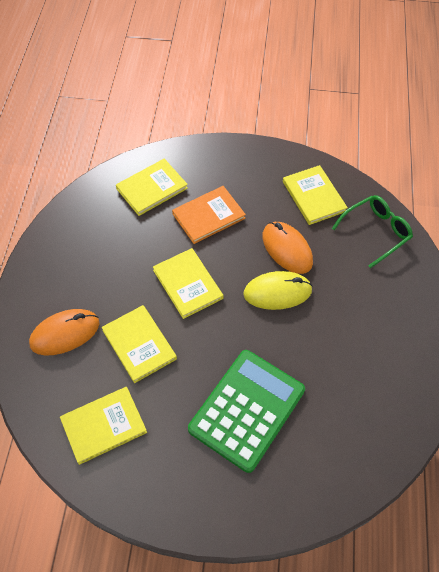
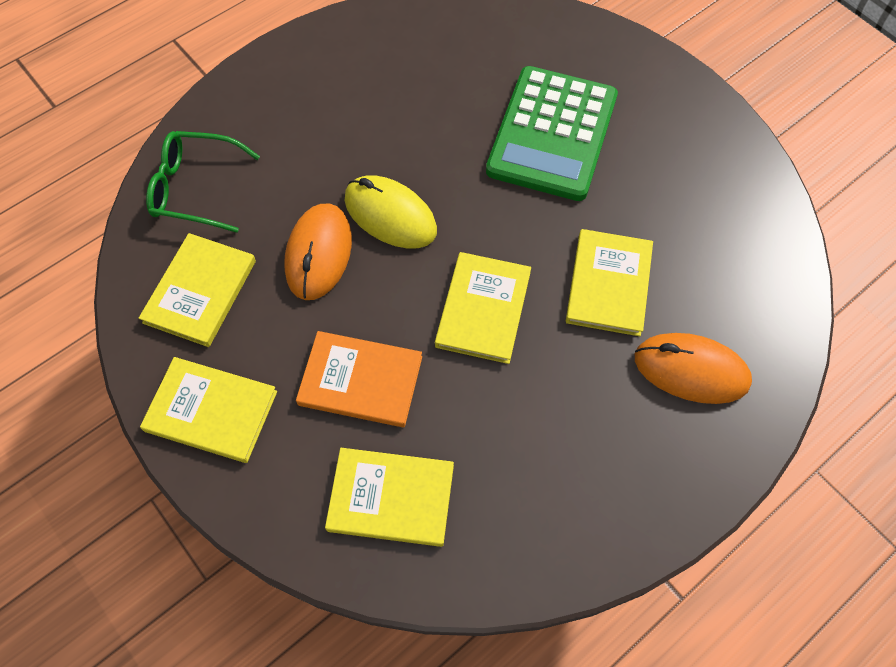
camera: 135 degrees left, 5 degrees up
(104, 425) = (719, 231): yellow book -> yellow book (211, 411)
(247, 409) = (552, 134): green calculator -> green calculator turned 60 degrees counterclockwise

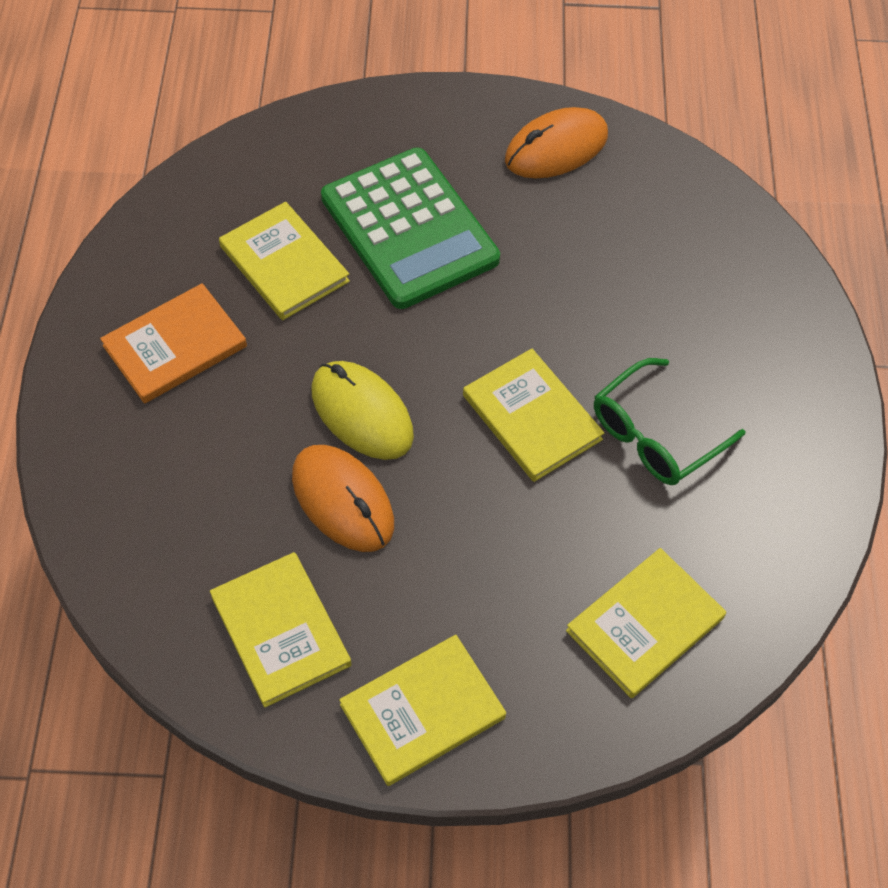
camera: 50 degrees left, 5 degrees down
(195, 188) = (153, 552): green glasses -> green glasses (655, 435)
(360, 381) = (510, 564): orange book -> orange book (175, 346)
(390, 215) = (362, 413): yellow mouse -> yellow mouse turned 60 degrees clockwise
(608, 284) = (598, 310): yellow book -> yellow book (284, 264)
(691, 370) = (729, 320): orange mouse -> orange mouse (556, 148)

